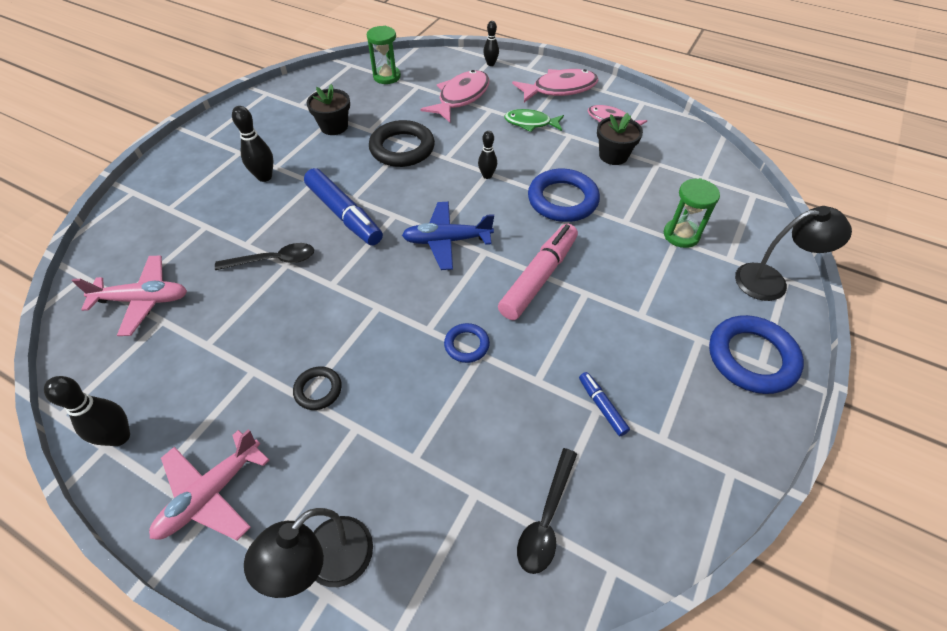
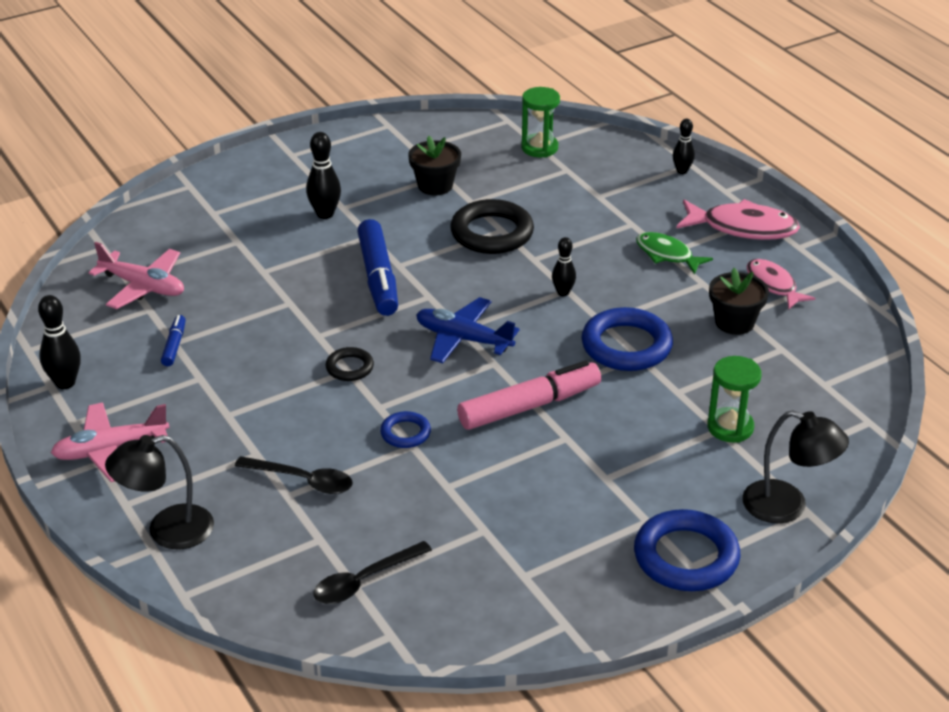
camera: 30 degrees right, 15 degrees down
(274, 260) = (279, 295): black spoon -> black spoon (302, 480)
(318, 390) = (244, 414): black ring -> black ring (349, 367)
(461, 97) = (608, 199): pink fish -> none
(602, 406) = (490, 529): blue marker -> blue marker (174, 345)

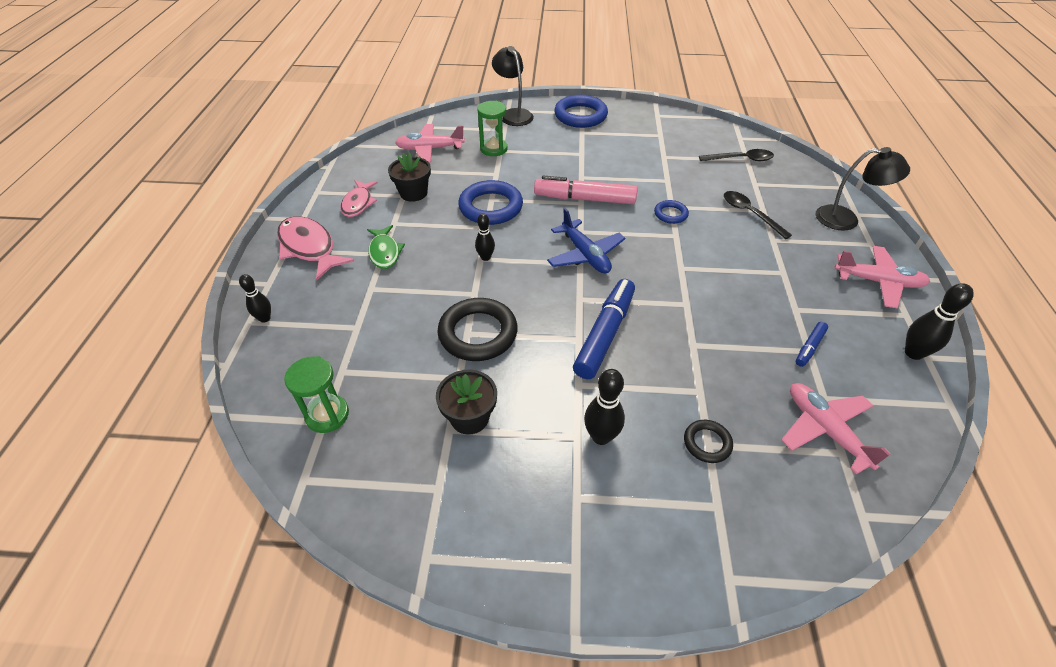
camera: 145 degrees left, 10 degrees up
(349, 367) = (678, 269): black ring -> black ring (707, 443)
(808, 387) = (430, 149): none -> pink plane

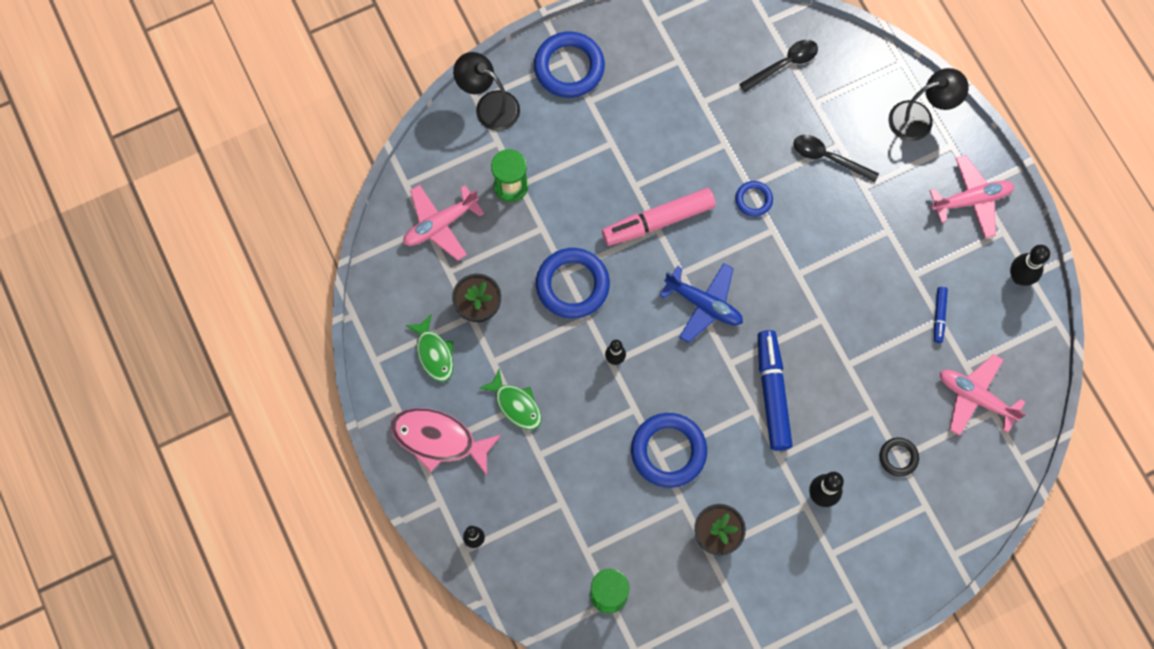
camera: 30 degrees left, 25 degrees up
(358, 203) = (434, 353): pink fish -> green fish
(478, 333) = (668, 451): black ring -> blue ring

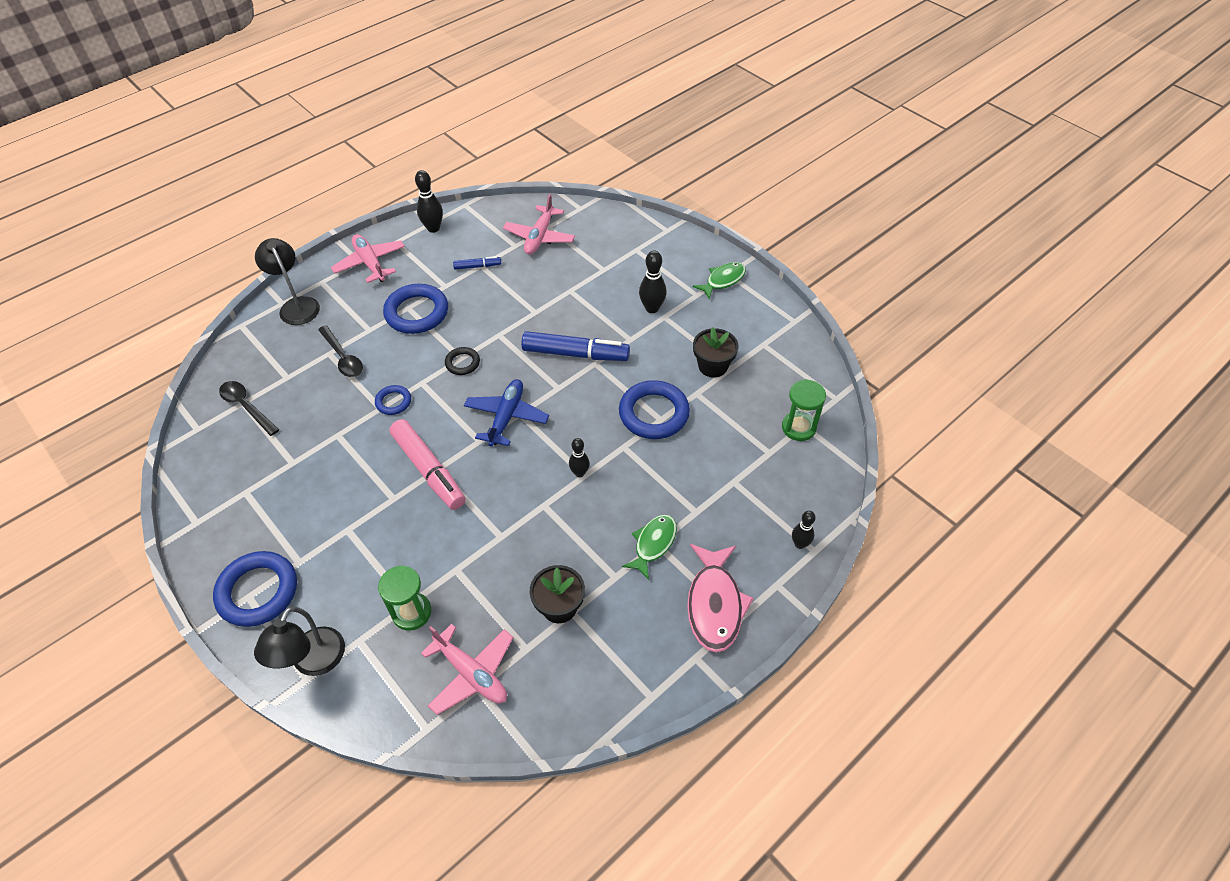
camera: 105 degrees left, 20 degrees down
(434, 353) = (624, 636): green fish -> green fish (723, 280)
(572, 285) = (513, 526): blue ring -> blue ring (417, 312)
(772, 393) = (575, 354): blue marker -> blue marker turned 150 degrees counterclockwise
(828, 158) = (343, 357): black spoon -> black spoon turned 45 degrees counterclockwise
(898, 457) = (603, 270): black ring -> black ring (462, 363)

